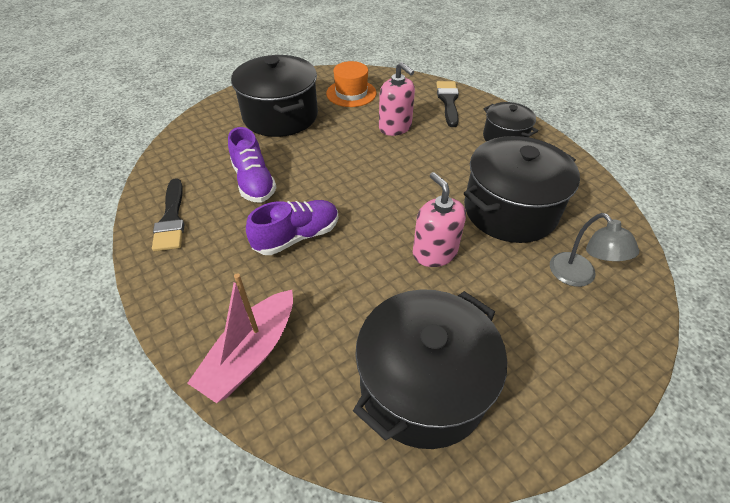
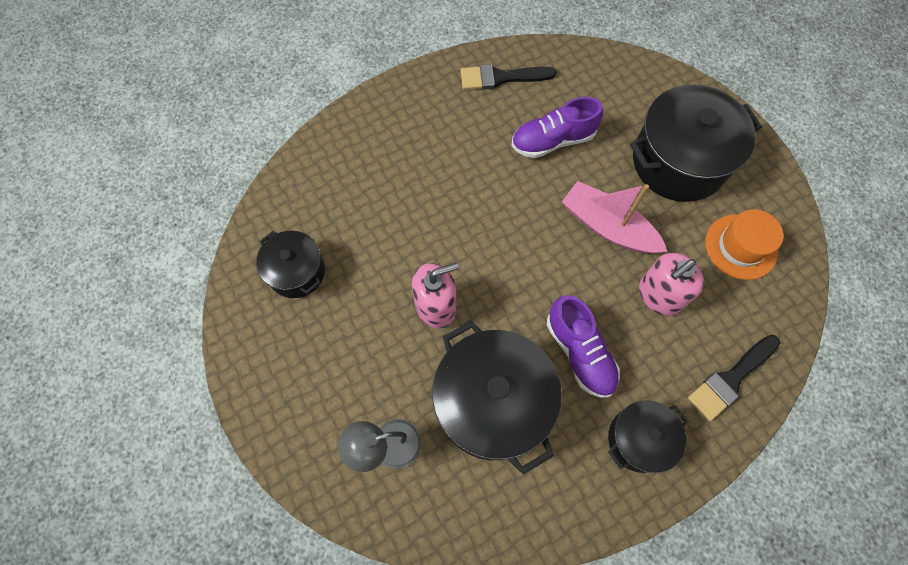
camera: 95 degrees right, 20 degrees up
(251, 354) = (347, 151): pink boat -> pink boat (607, 227)
(297, 237) = (469, 181): purple shoe -> purple shoe (579, 352)
(422, 386) = (296, 272): black pot -> black pot, size x0.56
(448, 101) = (730, 379): black brush -> black brush turned 135 degrees clockwise

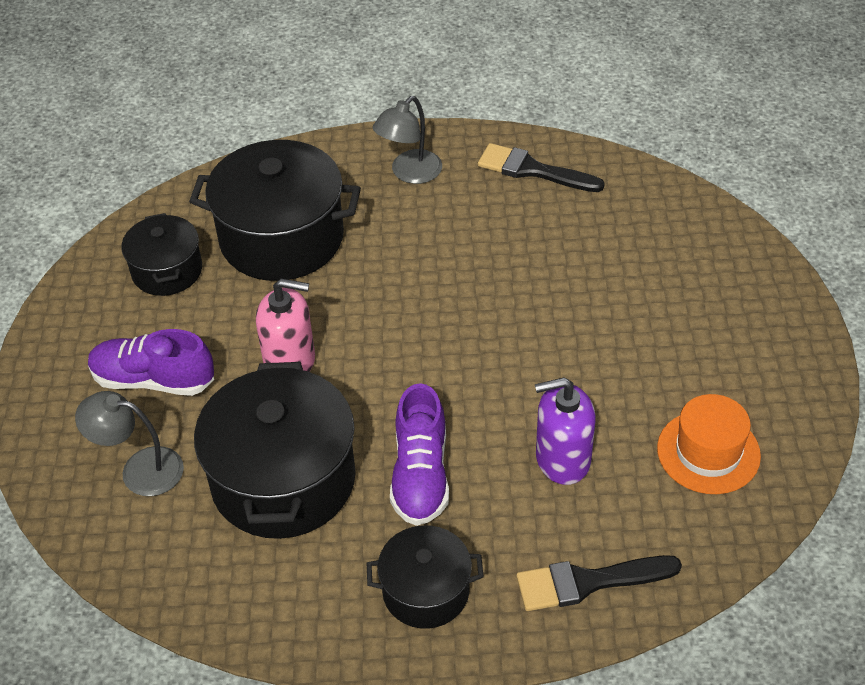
camera: 30 degrees right, 20 degrees down
(419, 114) = (409, 173): none -> grey lamp
(553, 140) = (548, 254): purple shoe -> purple shoe (154, 380)
(607, 227) = (550, 365): pink boat -> none
(659, 295) = (562, 459): pink soap dispenser -> purple soap dispenser
(678, 161) = (693, 333): black pot -> black pot (282, 238)

